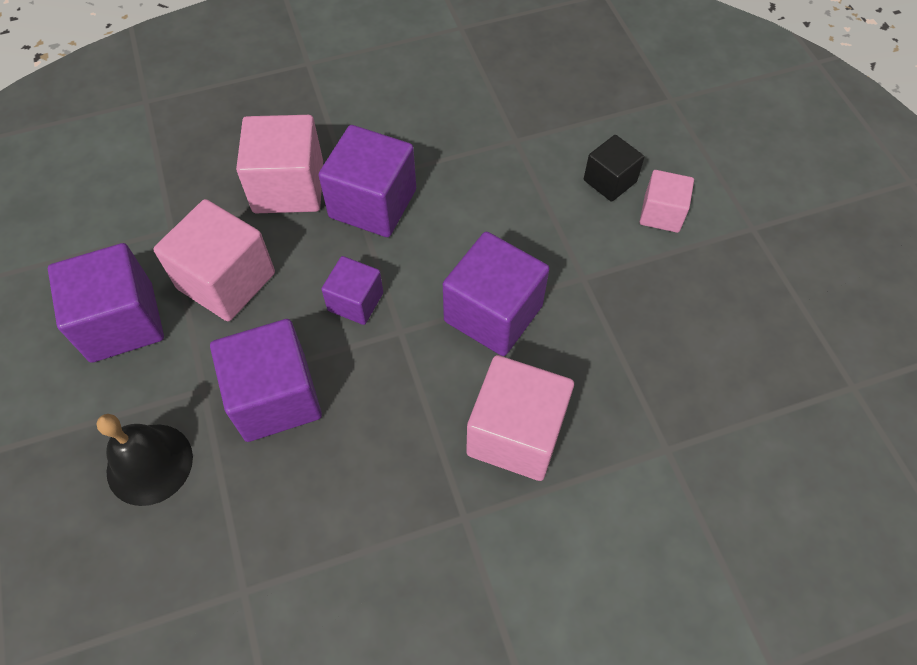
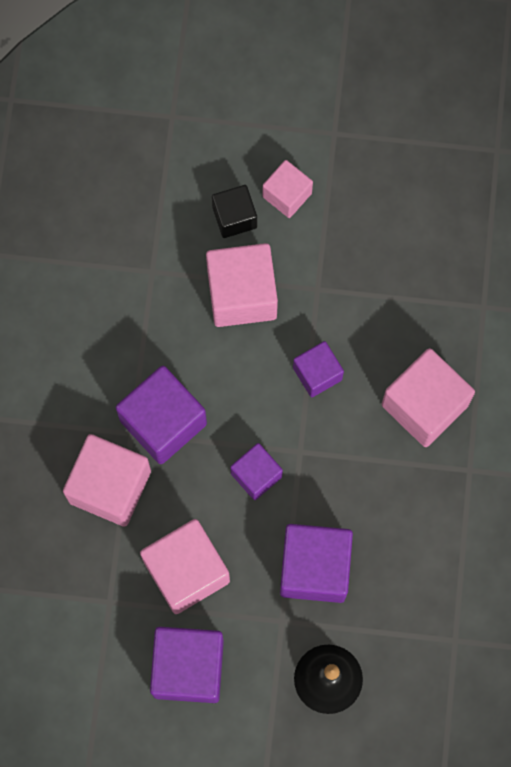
camera: 65 degrees left, 15 degrees up
(493, 313) = (317, 373): purple cube -> purple cube, size x0.59
(537, 216) = (242, 294): none -> pink cube

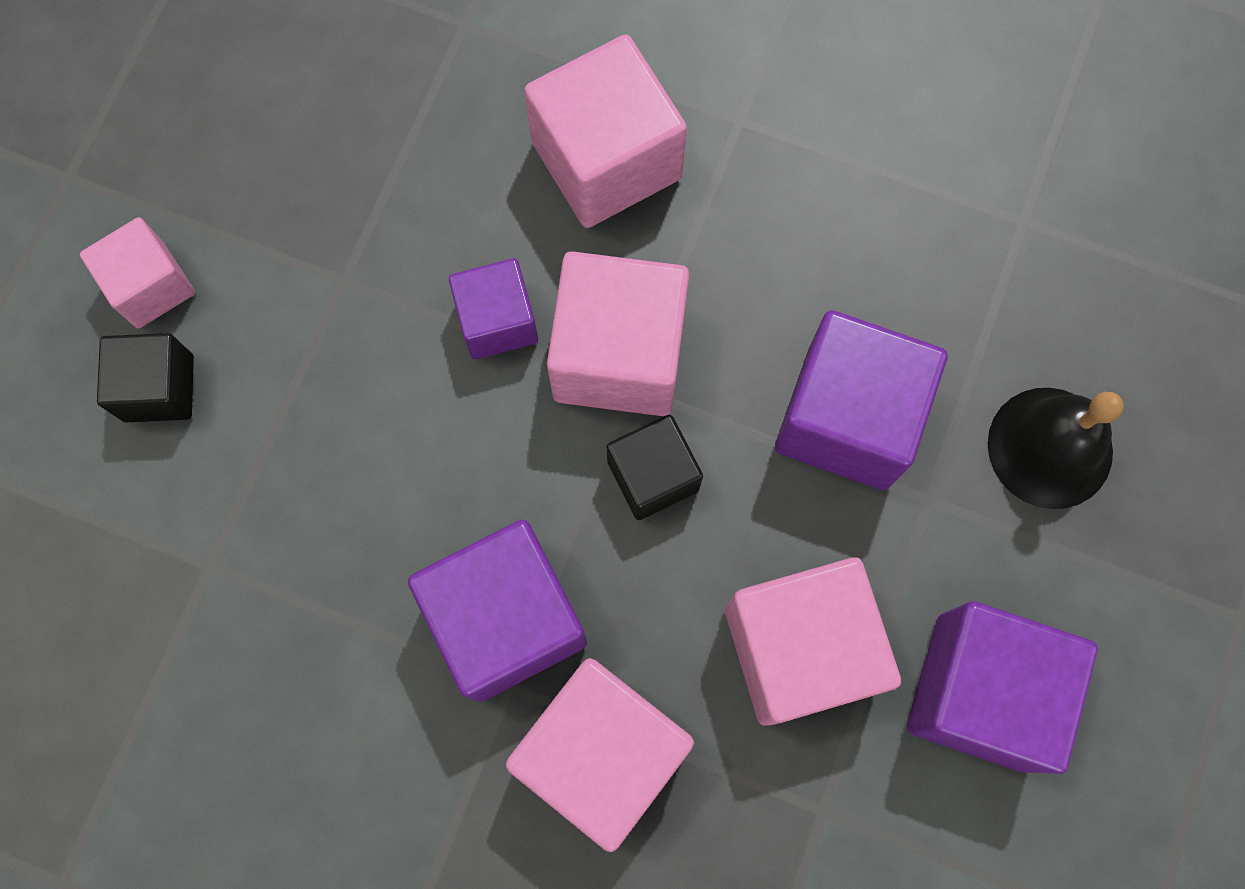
camera: 75 degrees left, 0 degrees up
(242, 294) = (309, 413): pink cube -> pink cube (619, 355)
(256, 475) = (653, 475): purple cube -> black cube

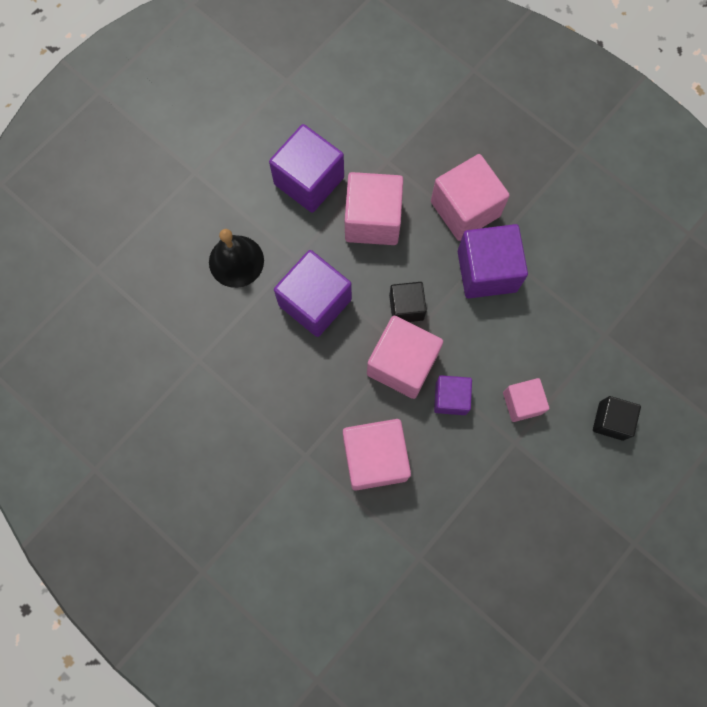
camera: 160 degrees left, 0 degrees up
(151, 286) = (605, 471): pink cube -> pink cube (522, 403)

